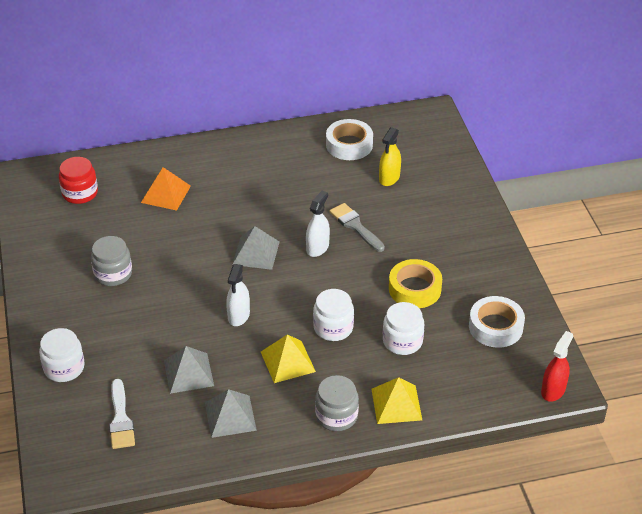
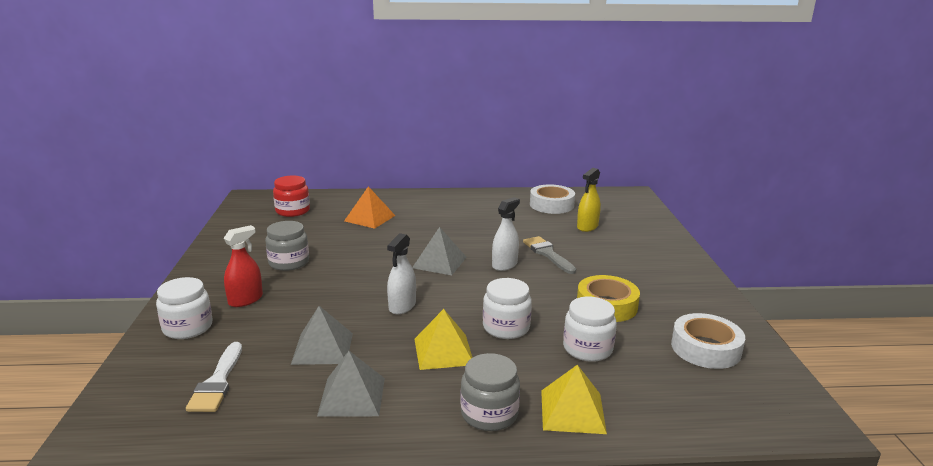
camera: 10 degrees right, 20 degrees down
(553, 390) = (794, 423): red spray bottle -> red spray bottle (245, 300)

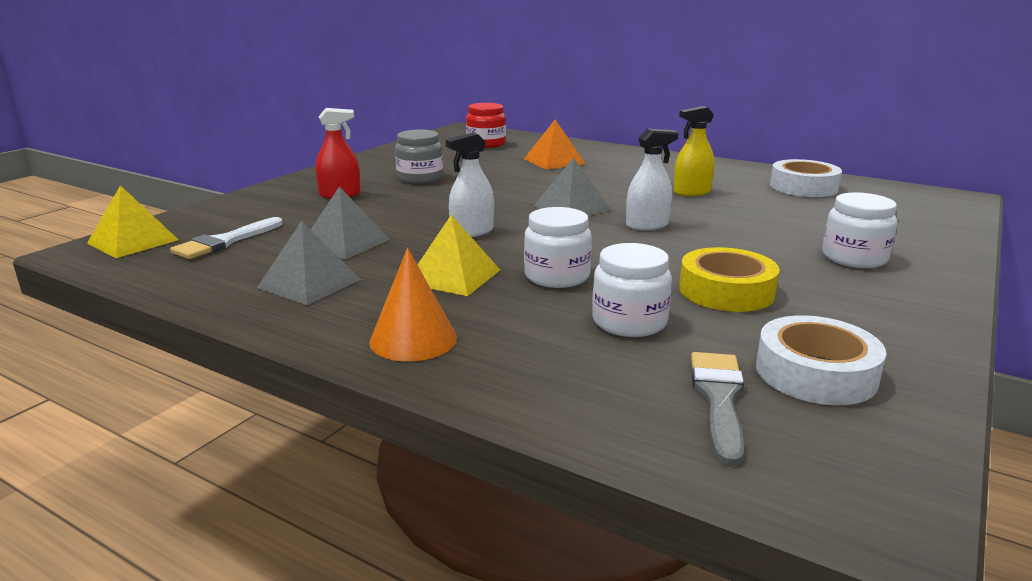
camera: 35 degrees right, 0 degrees up
(187, 327) = (265, 202): white jar -> white jar (854, 258)
(489, 414) = (413, 339): grey jar -> orange cone
(547, 254) = (722, 228): grey brush -> grey brush (719, 399)
(572, 411) = (511, 369): yellow pyramid -> yellow pyramid (133, 241)
(587, 227) = (824, 215): yellow spray bottle -> yellow spray bottle (692, 192)

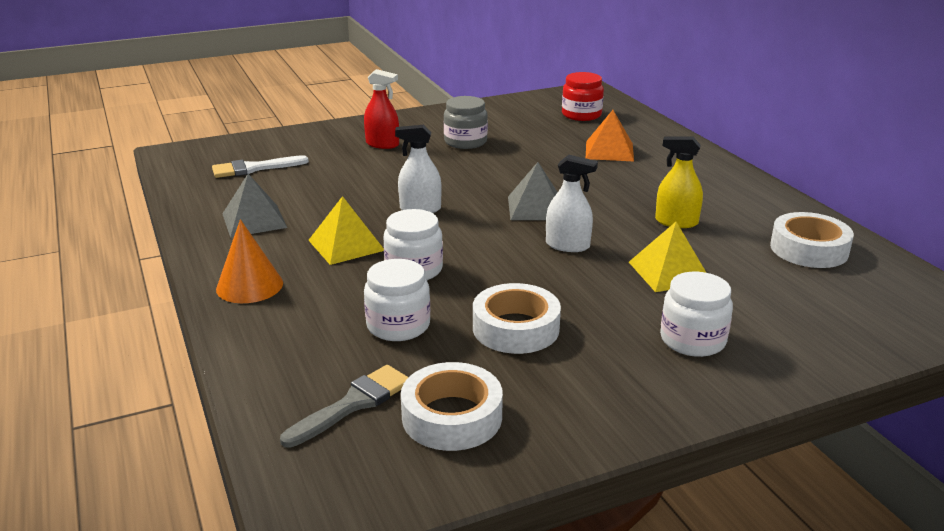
camera: 35 degrees right, 5 degrees up
(133, 241) = (206, 152): yellow pyramid -> yellow pyramid (669, 272)
(345, 243) = (322, 192): grey pyramid -> none
(726, 291) = (515, 328): yellow tape -> white tape

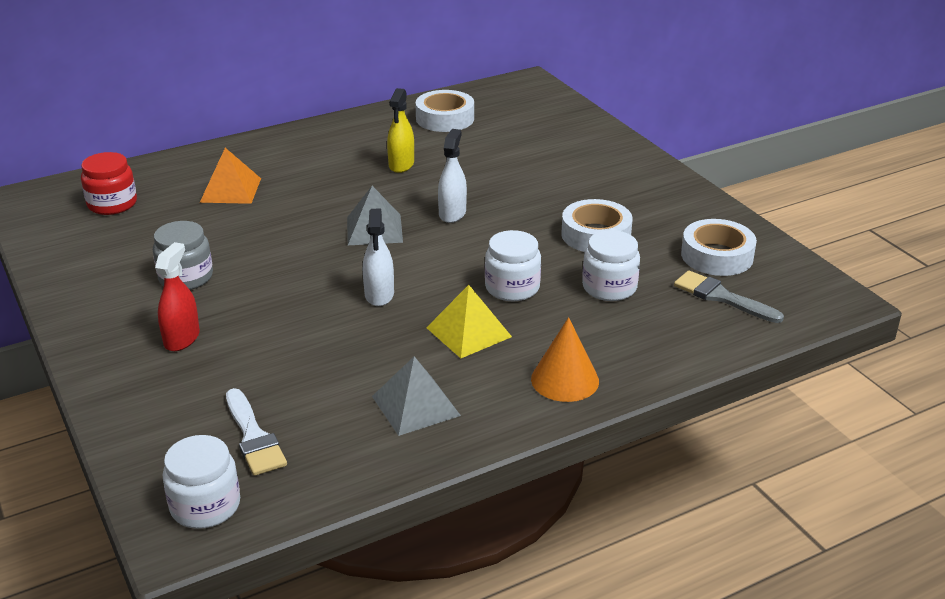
camera: 95 degrees left, 5 degrees up
(669, 272) = (492, 172): yellow pyramid -> none
(692, 340) = (589, 169): white jar -> white jar (205, 506)

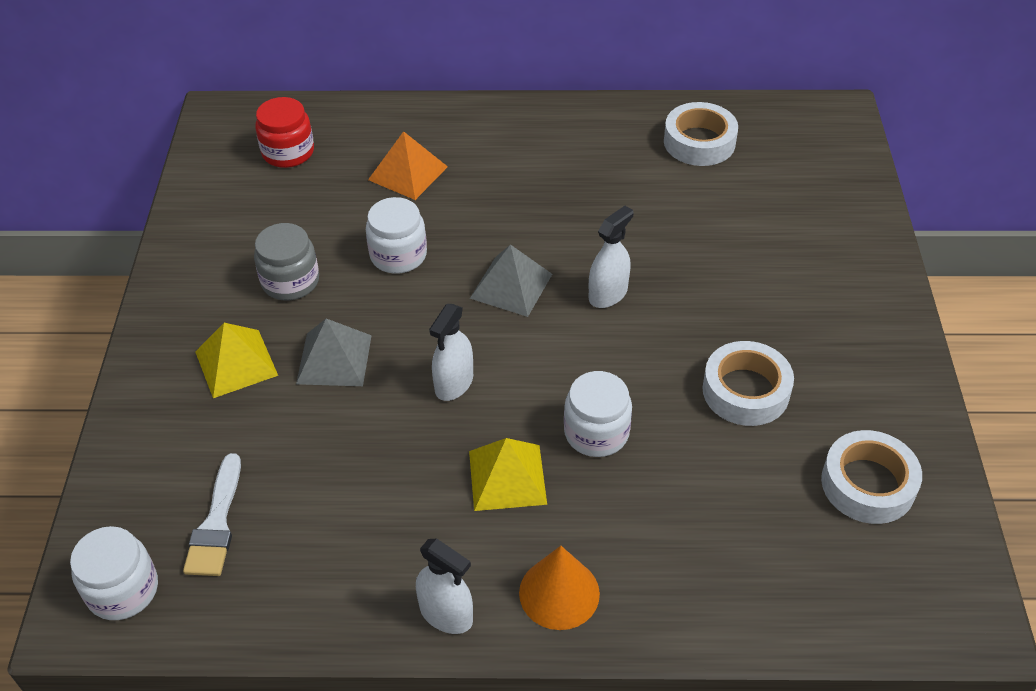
camera: 30 degrees right, 15 degrees up
(182, 339) = (236, 363): red spray bottle -> yellow pyramid
(401, 165) = (603, 198): yellow spray bottle -> none
(415, 405) = (387, 555): grey pyramid -> grey pyramid (334, 359)
(492, 421) = (446, 614): none -> white spray bottle
(609, 287) = (703, 479): white jar -> white jar (398, 255)
(721, 297) = (825, 552): grey brush -> none

